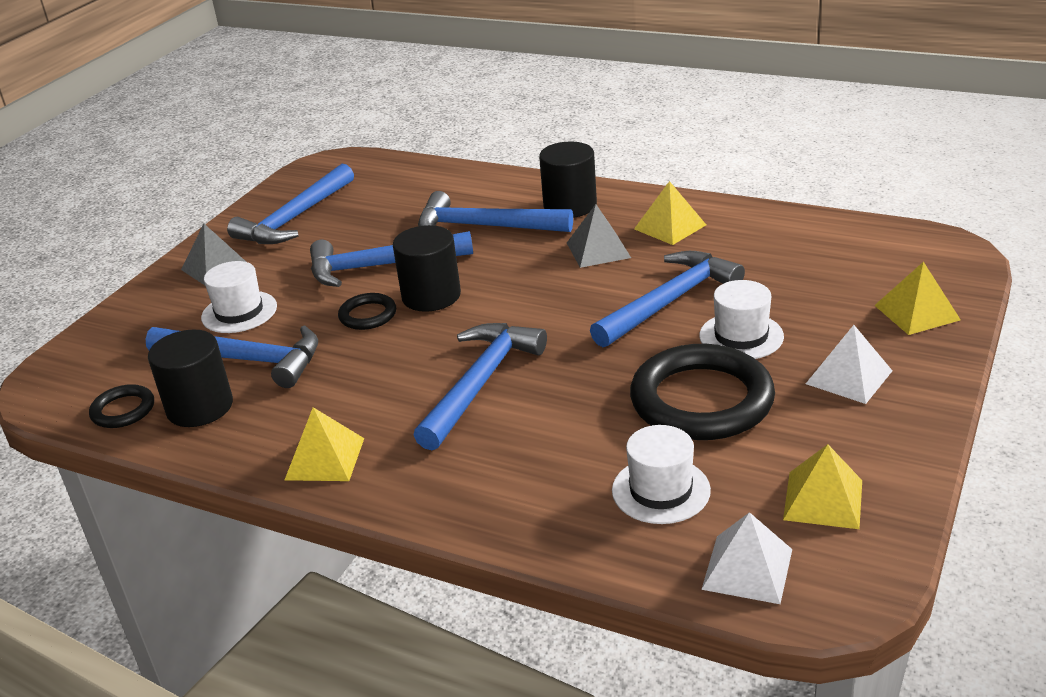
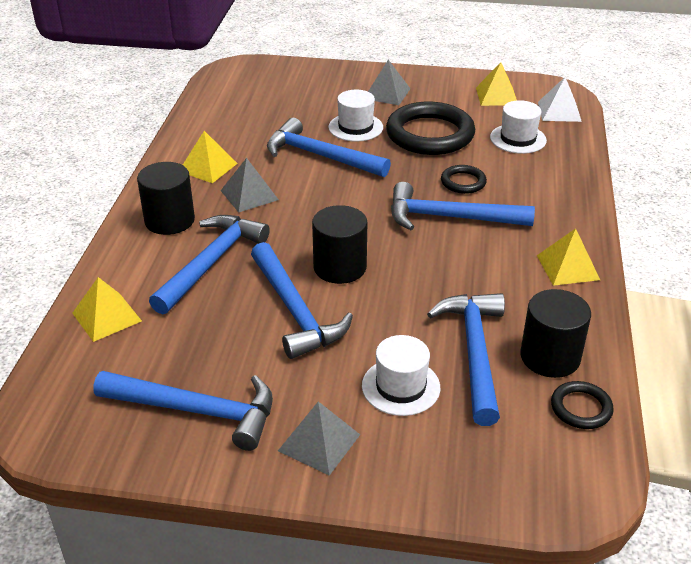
camera: 110 degrees left, 5 degrees up
(368, 315) = (380, 296): black ring -> black ring (463, 182)
(484, 226) = (211, 263): blue hammer -> blue hammer turned 150 degrees counterclockwise
(849, 377) = (387, 93): white pyramid -> grey pyramid
(916, 312) = (312, 77): yellow pyramid -> yellow pyramid (106, 317)

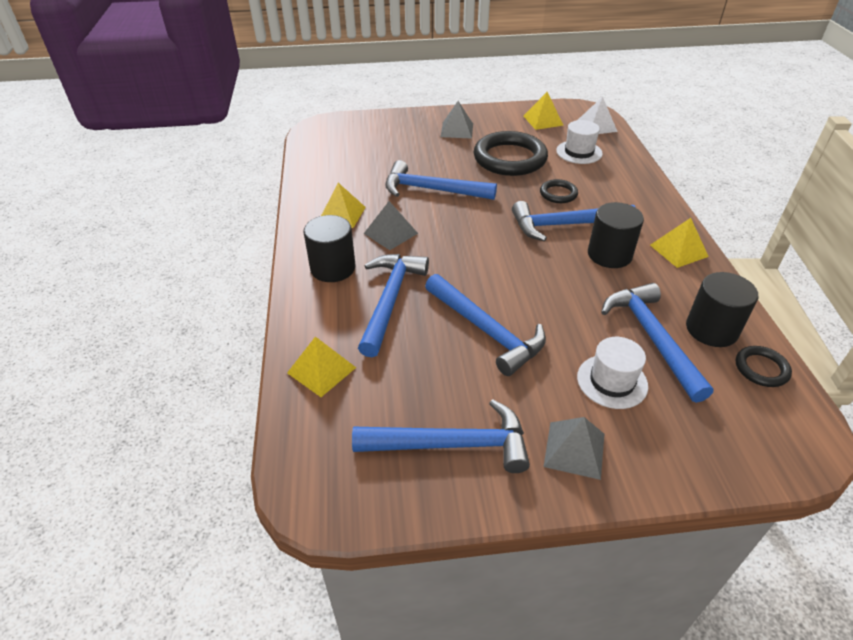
camera: 15 degrees left, 5 degrees up
(340, 267) = (502, 284): black cylinder -> black cylinder (609, 254)
(355, 127) = (447, 161): white hat -> none

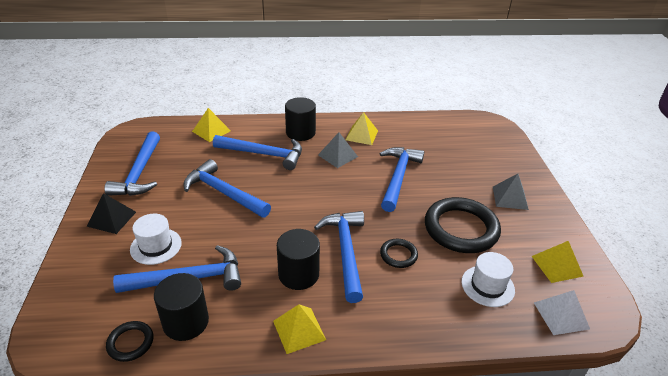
camera: 90 degrees right, 5 degrees down
(486, 331) = (223, 192): blue hammer -> blue hammer turned 75 degrees clockwise
(574, 450) = (111, 219): grey pyramid -> black pyramid

